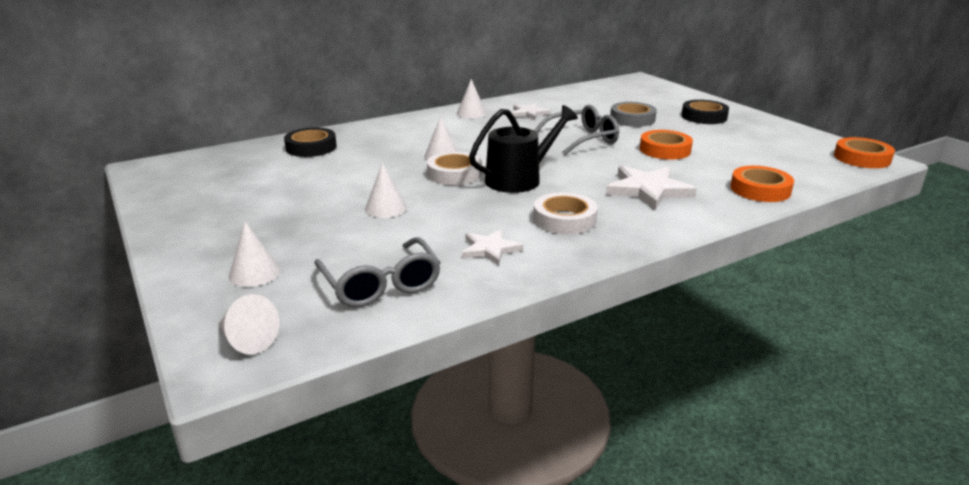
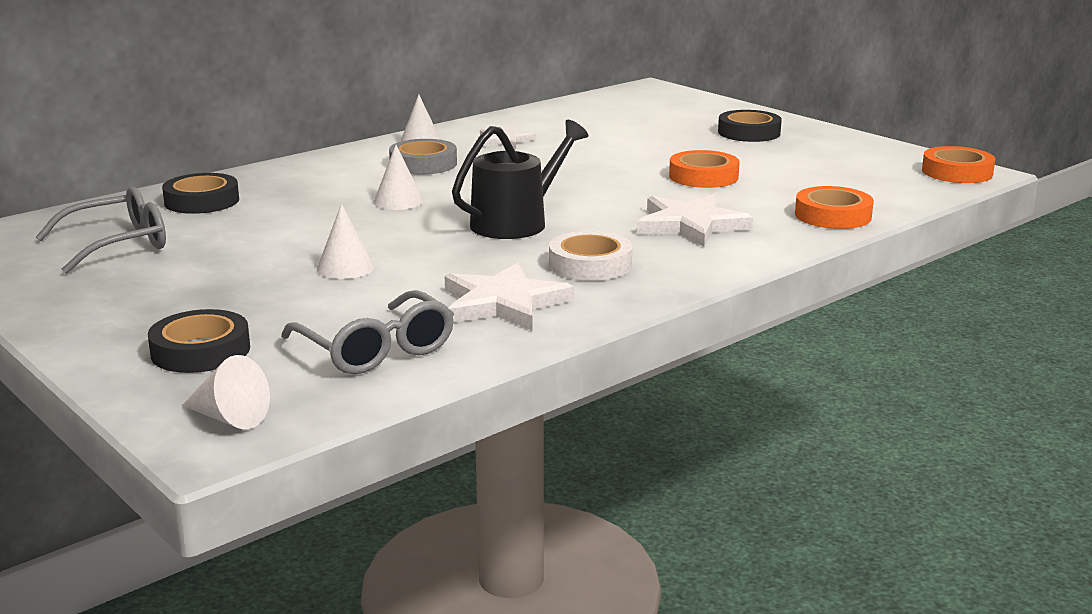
camera: 10 degrees left, 5 degrees down
(254, 273) = (200, 351): white cone -> black tape
(454, 174) = (425, 222): white tape -> none
(490, 249) = (503, 303): white star -> white star, size x1.65
(582, 139) = (589, 170): grey glasses -> grey glasses (117, 244)
(632, 119) = (651, 140): grey tape -> grey tape (423, 164)

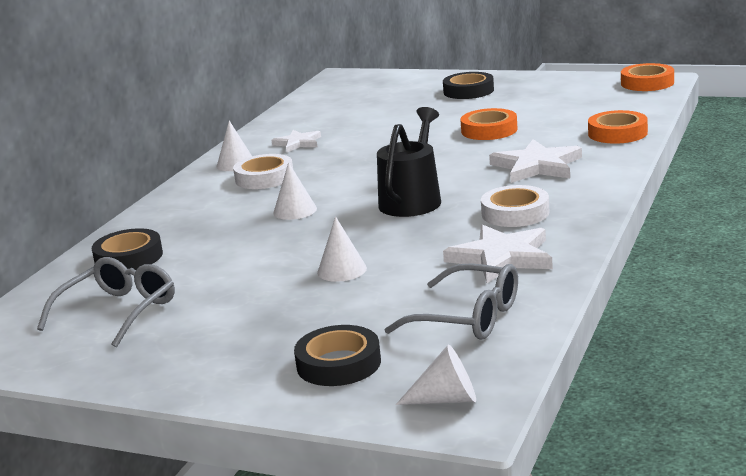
camera: 25 degrees left, 0 degrees up
(423, 164) = (264, 178): grey tape -> white tape

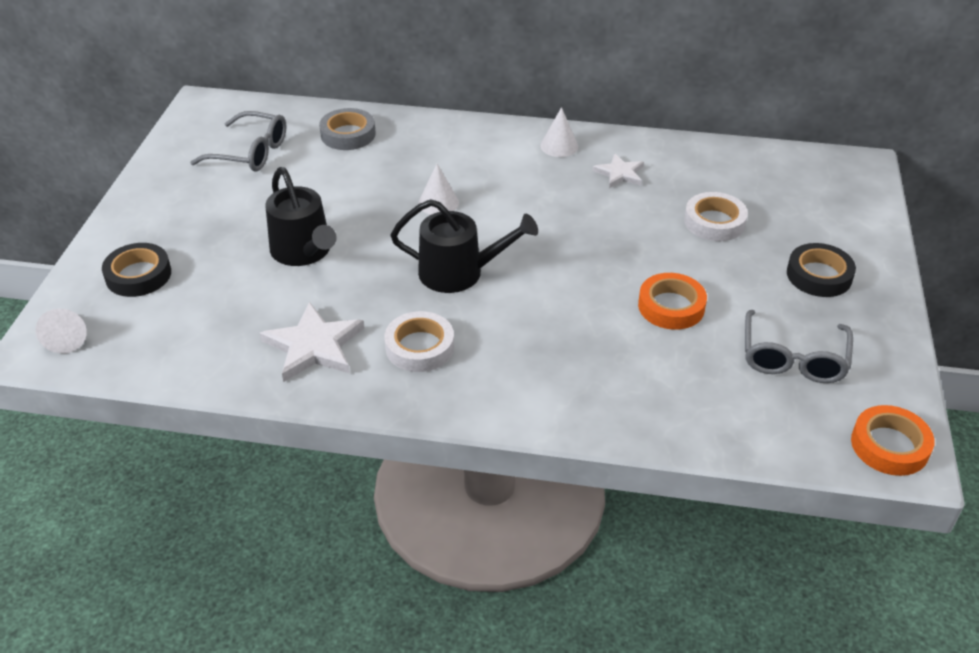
camera: 75 degrees right, 20 degrees up
(129, 257) = (348, 134): black tape -> grey tape
(264, 178) = (522, 170): white tape -> white tape (714, 222)
(342, 270) = (303, 251): white cone -> black watering can
(468, 318) = (196, 336): grey glasses -> grey glasses (793, 358)
(537, 166) = (553, 354): white star -> none
(617, 133) = (669, 419): orange tape -> none

